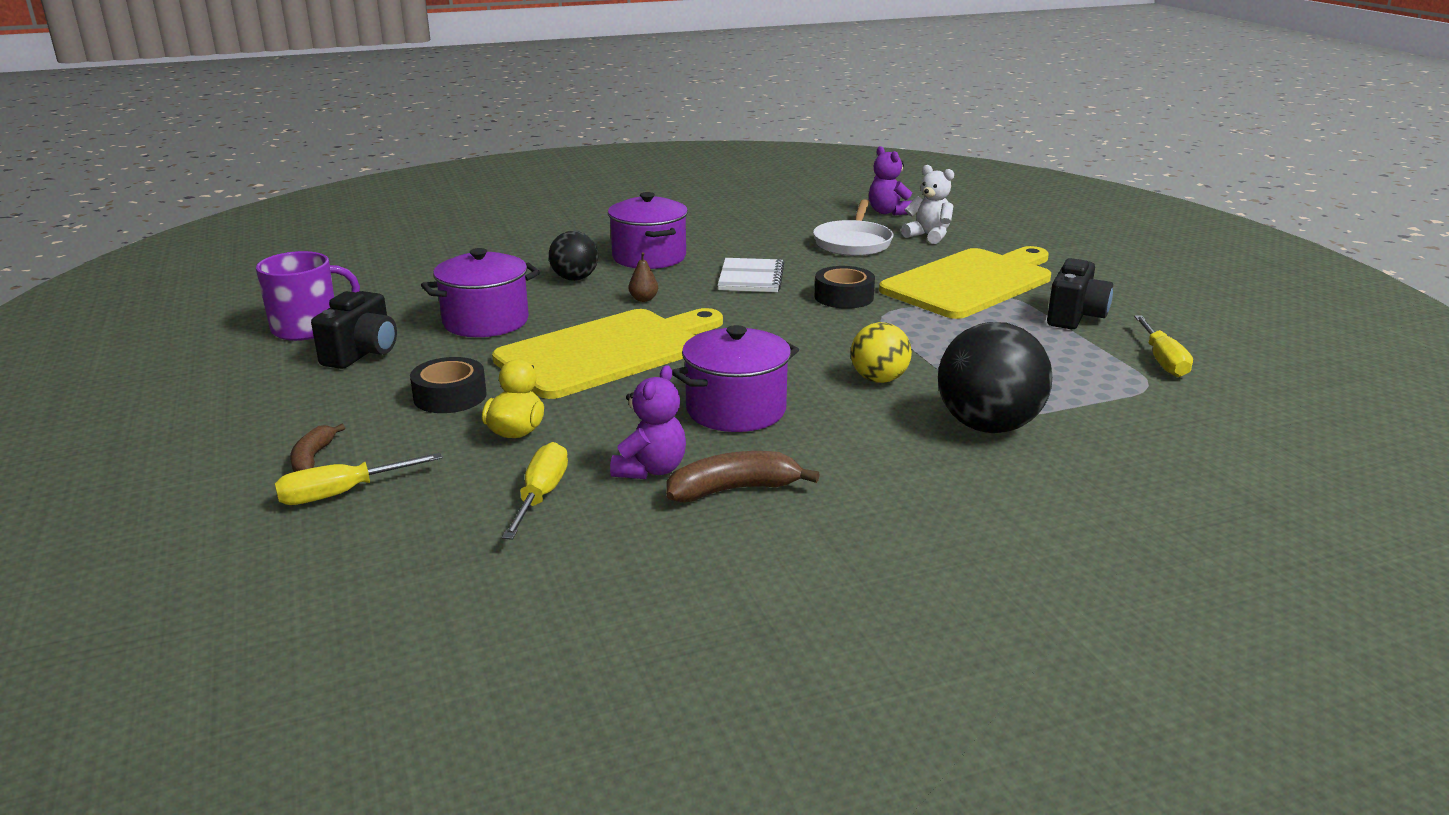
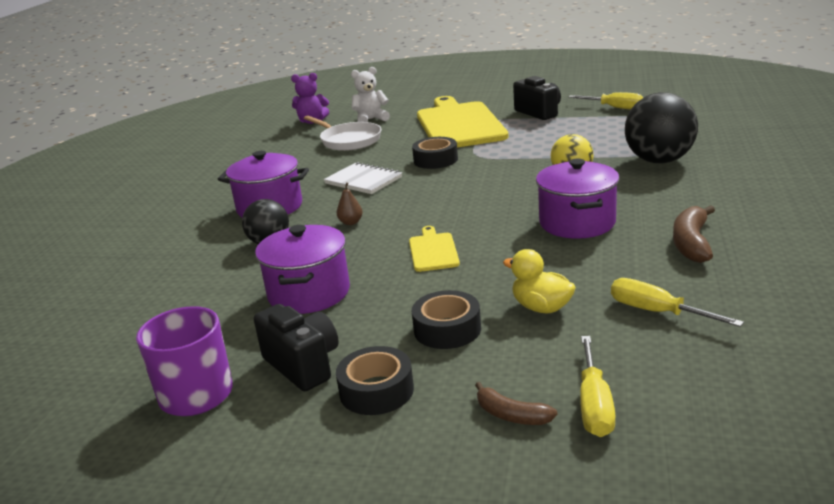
camera: 55 degrees left, 0 degrees up
(333, 392) = (376, 390): none -> black tape
(608, 352) = (433, 251): yellow cutting board -> yellow cutting board, size x0.44
(651, 470) = (644, 265): purple teddy bear -> none

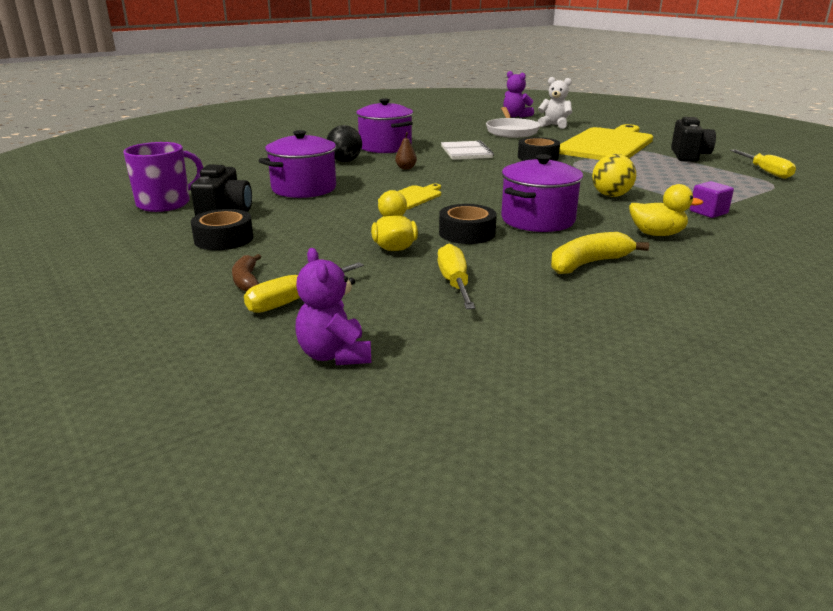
camera: 40 degrees right, 0 degrees up
(447, 329) = (321, 232): black tape -> black tape (467, 233)
(659, 160) = (708, 212): black ball -> purple cube
(672, 195) = (657, 234): none -> yellow duck
(691, 243) = (589, 263): brown banana -> yellow banana
(735, 425) = (334, 355): none -> purple teddy bear

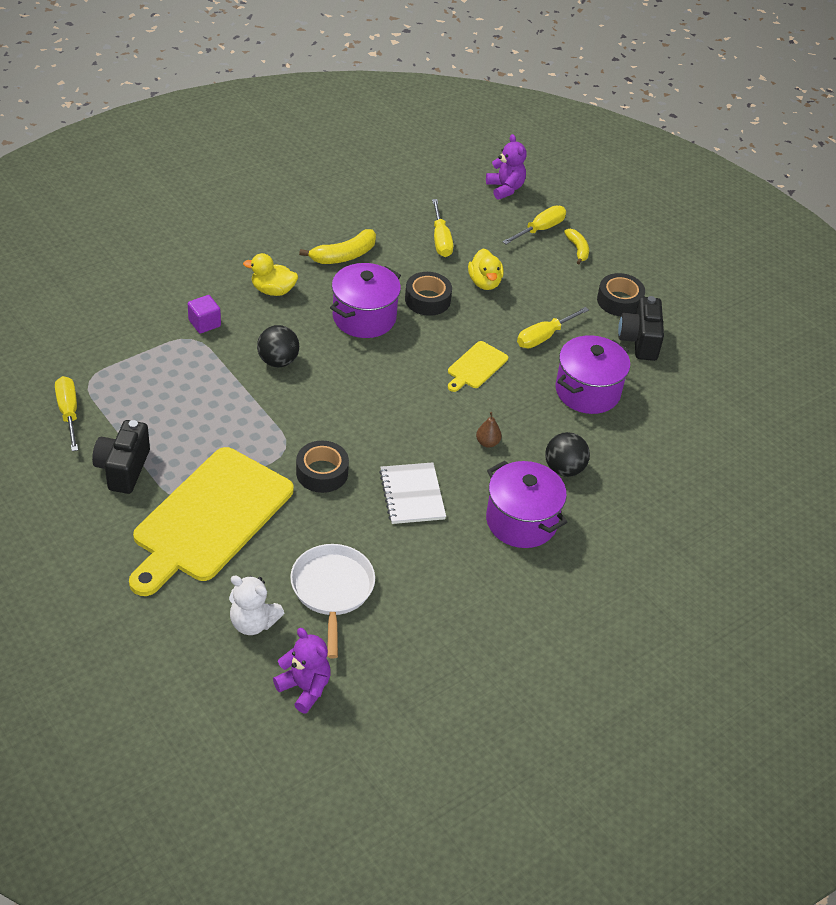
camera: 175 degrees right, 20 degrees up
(165, 203) = (706, 364): purple mug -> none
(246, 281) = (577, 249): brown banana -> yellow banana
(334, 214) = (543, 337): none -> yellow screwdriver
(611, 195) = (278, 361): yellow ball -> black ball

